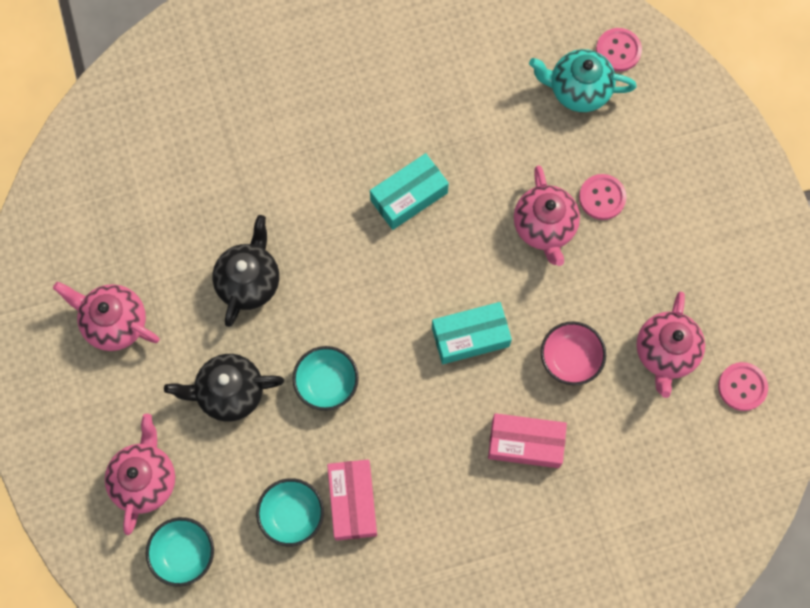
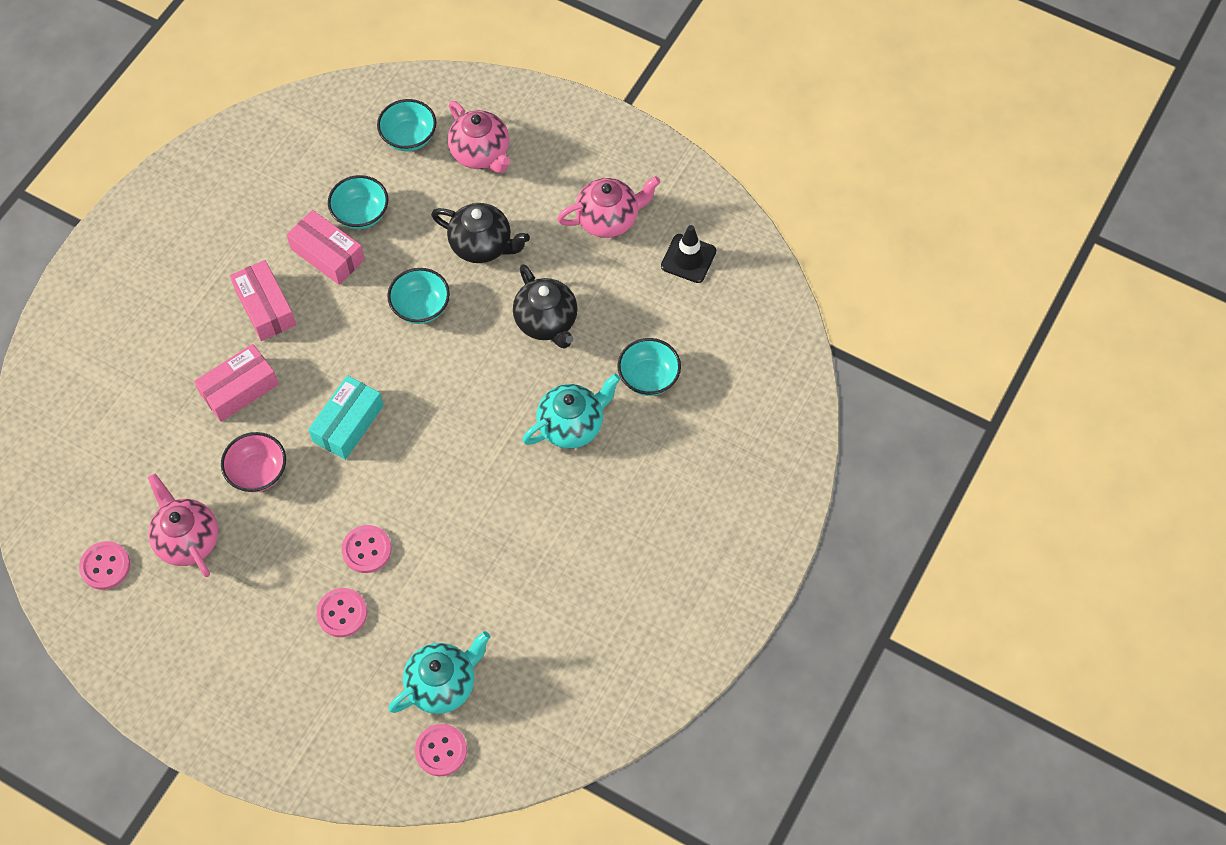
camera: 135 degrees right, 10 degrees down
(95, 233) = (688, 258): none -> black traffic cone
(225, 170) = (648, 377): none -> turquoise bowl
(229, 393) = (482, 245): black teapot -> black teapot turned 75 degrees clockwise
(315, 185) = (572, 425): none -> turquoise teapot
(409, 196) = (493, 480): turquoise box -> none
(443, 499) = (265, 307): none -> pink box
(544, 227) = (366, 550): pink teapot -> pink button

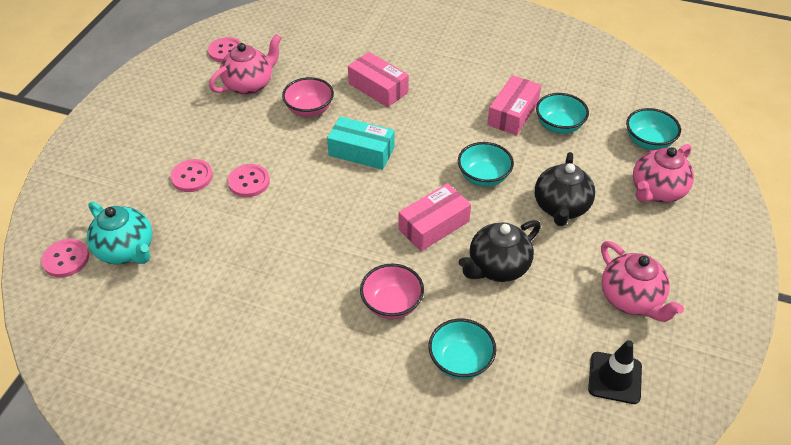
camera: 80 degrees right, 15 degrees down
(265, 307) = (453, 89): pink box -> pink box (434, 225)
(572, 425) = (392, 304): turquoise teapot -> pink bowl

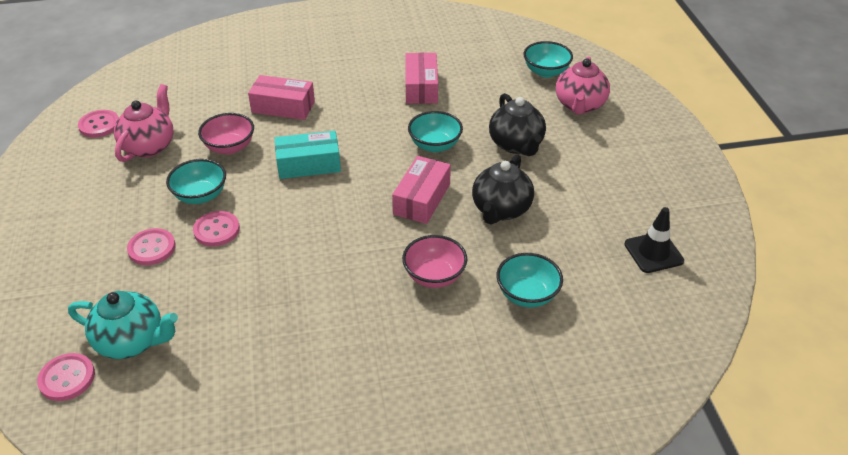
camera: 30 degrees left, 5 degrees down
(559, 126) = (467, 84): turquoise bowl -> turquoise bowl (200, 195)
(631, 299) = (621, 191): pink teapot -> none

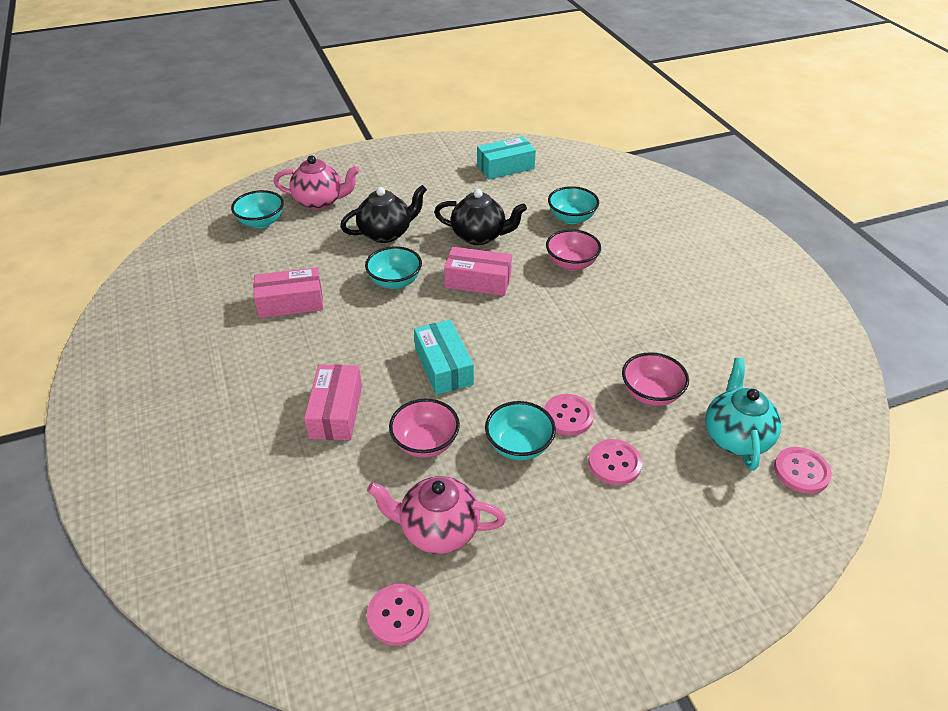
camera: 100 degrees left, 0 degrees up
(214, 293) = (651, 394): none -> pink bowl
(653, 252) = (505, 167): black traffic cone -> turquoise box

